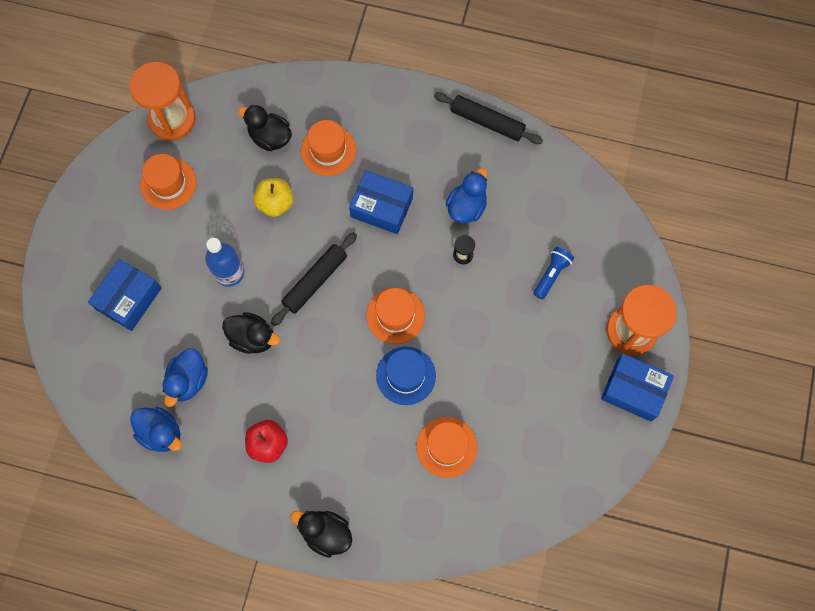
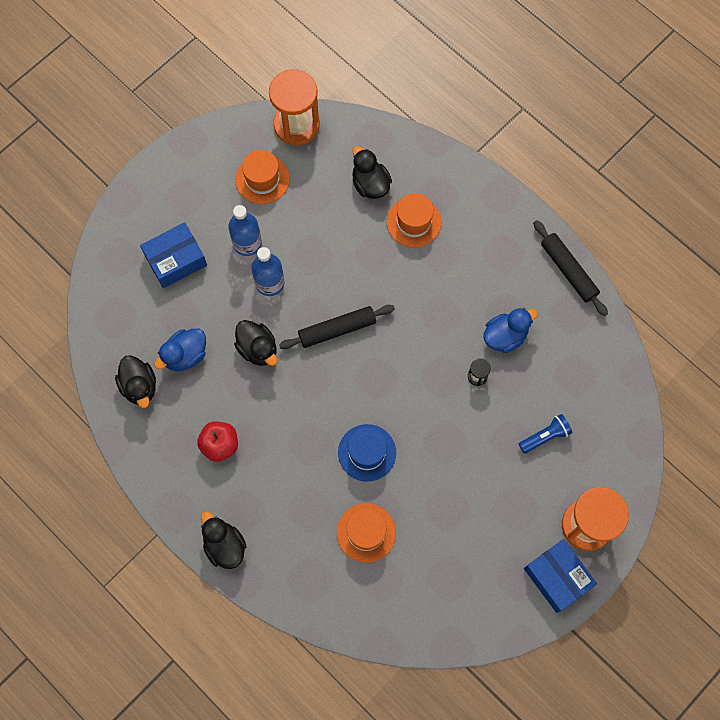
camera: 30 degrees right, 0 degrees up
(161, 433) = (139, 386): blue duck -> black duck
(187, 248) = (247, 243): none -> blue bottle
(275, 203) = (342, 244): yellow apple -> none
(381, 207) = (431, 296): blue box -> none
(395, 315) = (388, 396): orange hat -> none

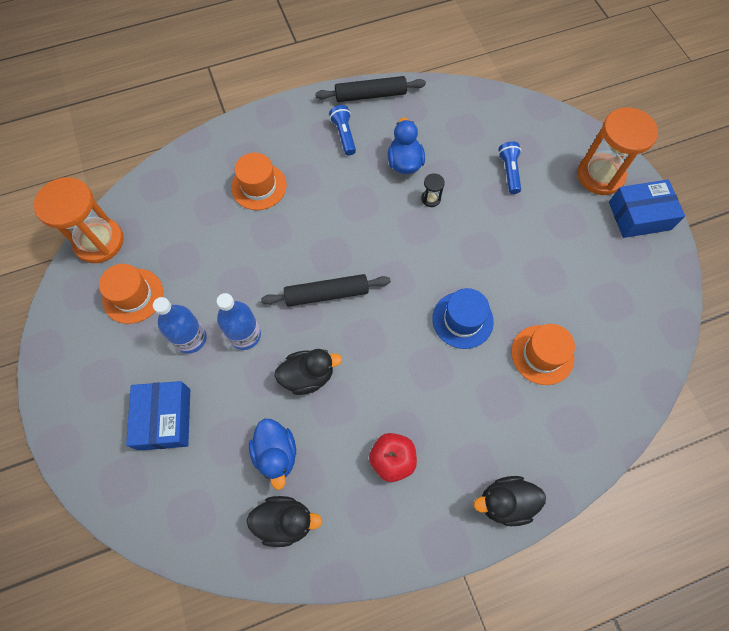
camera: 65 degrees left, 5 degrees down
(337, 329) = (327, 294): black rolling pin -> black rolling pin turned 75 degrees clockwise
(370, 184) = (200, 205): black duck -> none
(508, 268) = (344, 135): none -> blue flashlight

